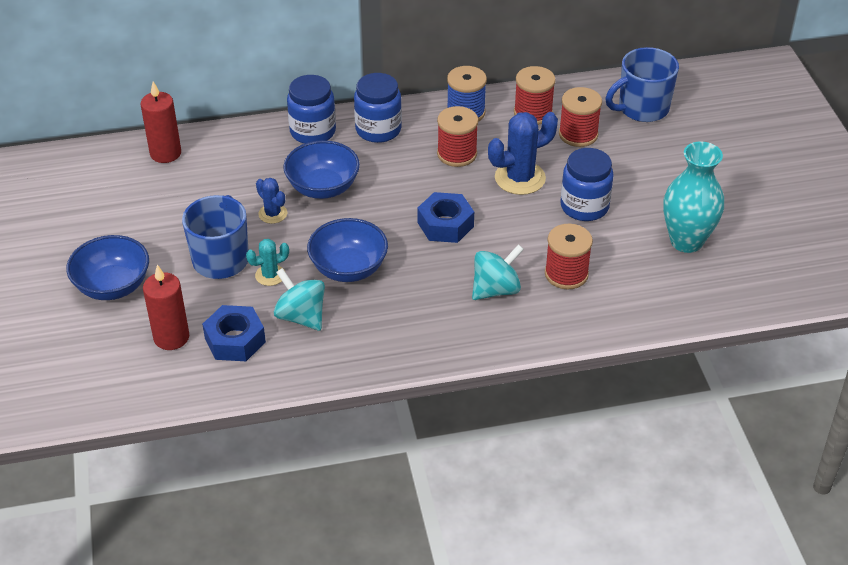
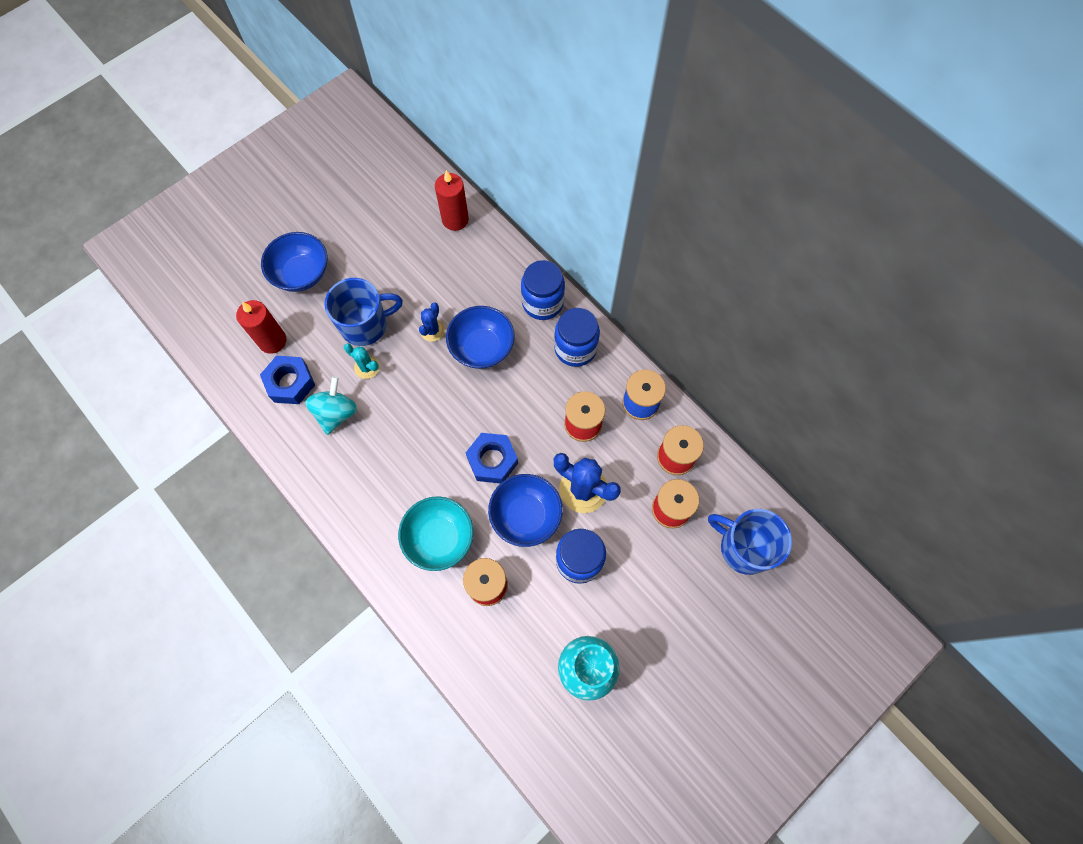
camera: 60 degrees right, 25 degrees up
(348, 268) = (403, 417): blue bowl -> blue bowl (526, 516)
(496, 289) = (439, 538): turquoise spinning top -> turquoise bowl

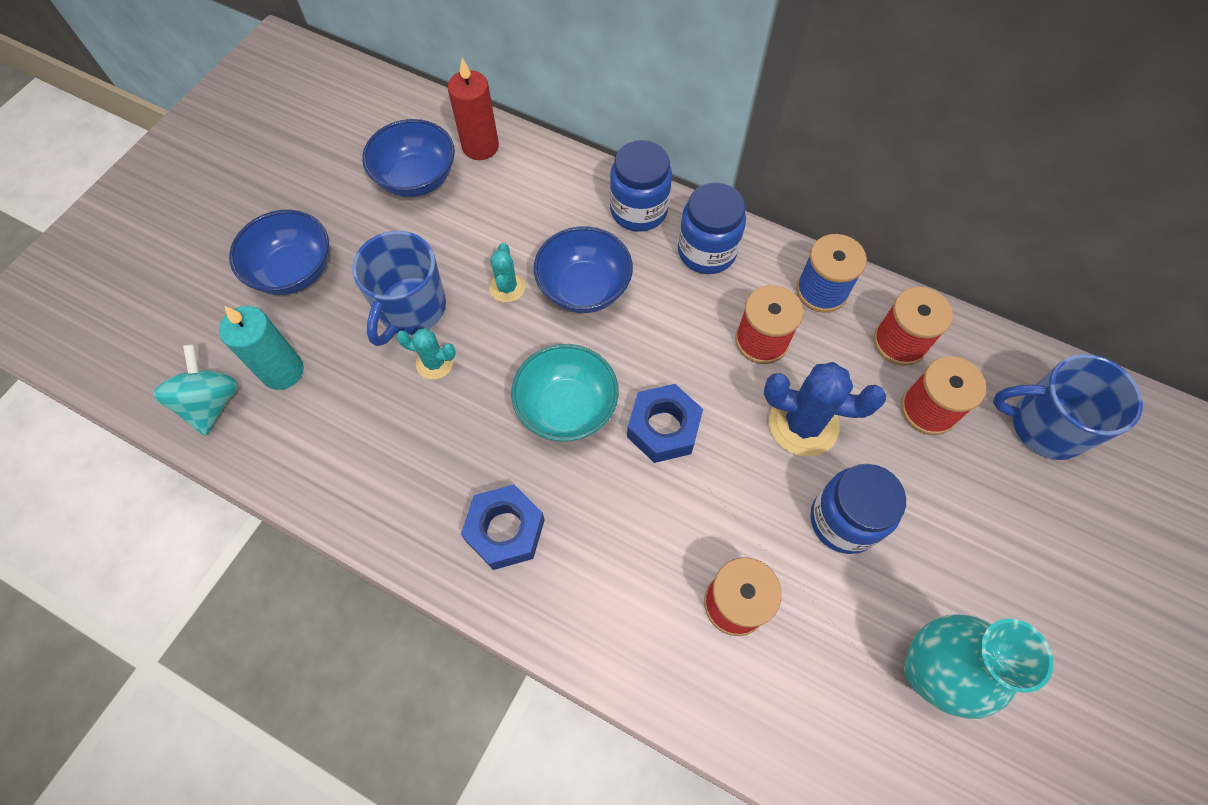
camera: 20 degrees left, 5 degrees down
(272, 341) = (282, 371): red candle -> turquoise candle
(290, 383) = (330, 420): blue nut -> blue nut (505, 530)
(336, 413) = (414, 438): turquoise spinning top -> turquoise spinning top (212, 403)
(365, 325) = (411, 309): blue mug -> blue mug turned 150 degrees clockwise
(432, 330) = (507, 287): blue cactus -> turquoise cactus
(439, 538) = (636, 562): turquoise bowl -> turquoise bowl (566, 408)
(526, 516) = (743, 486): blue bowl -> blue bowl (417, 179)

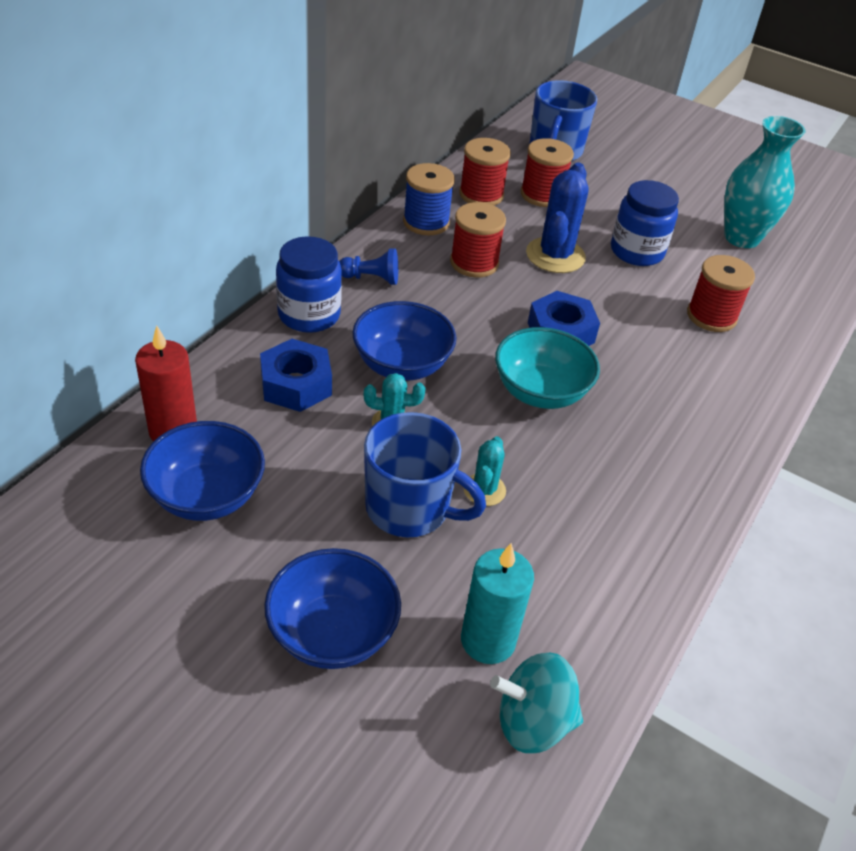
camera: 90 degrees left, 20 degrees down
(505, 530) = (669, 446): blue nut -> blue nut (296, 384)
(706, 251) = (371, 278): blue jar -> blue pawn

